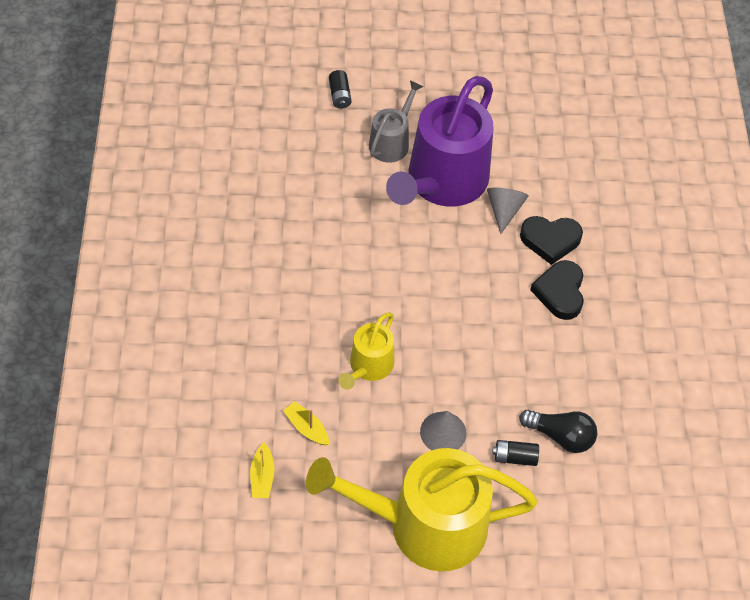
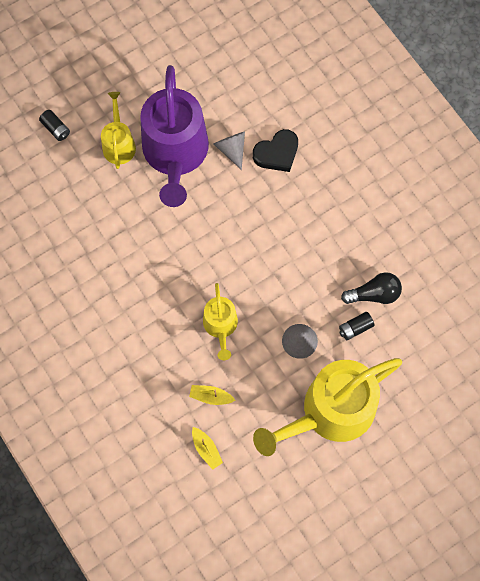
camera: 30 degrees left, 15 degrees up
(391, 142) = (119, 144): grey watering can -> yellow watering can
(560, 292) = (308, 189): black heart -> none

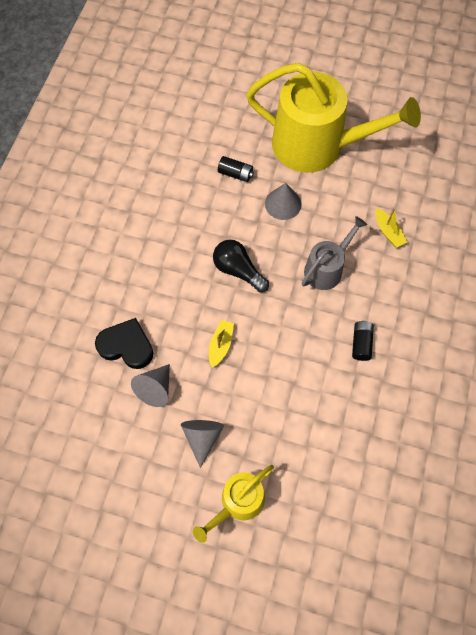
camera: 130 degrees left, 5 degrees down
(56, 129) = (276, 586): black battery -> black battery (361, 343)
(175, 153) = (202, 437): purple watering can -> grey cone
(206, 449) = (429, 204): yellow boat -> yellow boat (220, 345)
(220, 326) = (326, 269): yellow watering can -> grey watering can
(374, 294) = (195, 180): black light bulb -> black light bulb (238, 270)

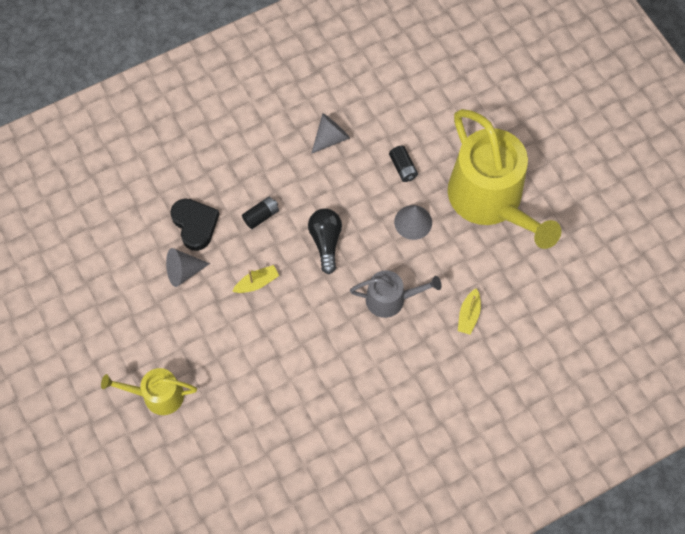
camera: 45 degrees right, 0 degrees up
(202, 437) = (179, 332): grey cone -> grey cone (330, 138)
(361, 343) = (355, 374): black battery -> black battery (261, 216)

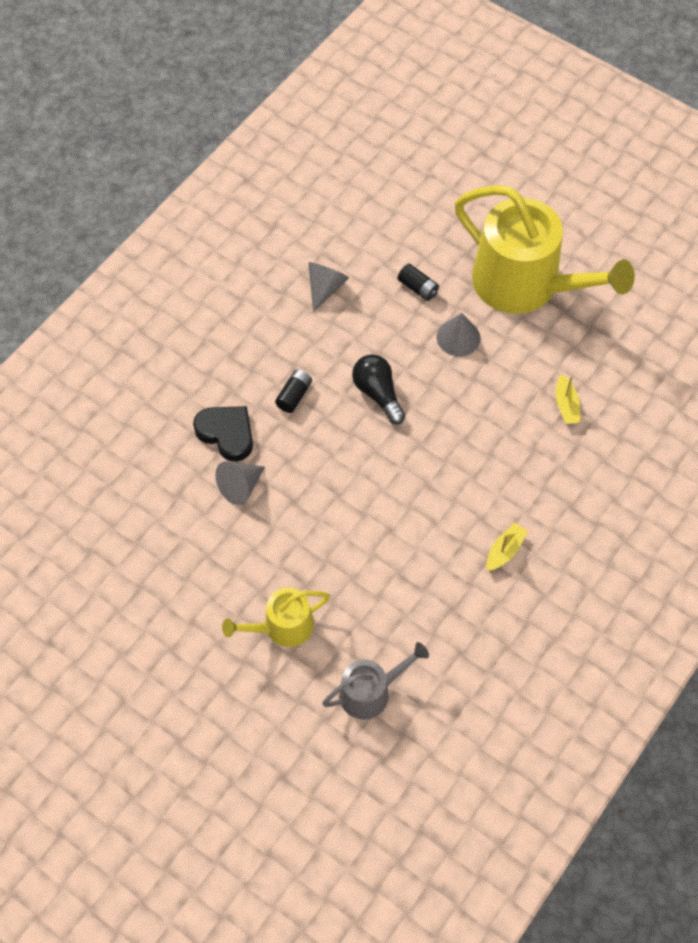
camera: 25 degrees left, 5 degrees down
(257, 283) = (327, 465): yellow boat -> yellow boat (504, 551)
(390, 299) = (477, 423): grey watering can -> grey watering can (370, 692)

